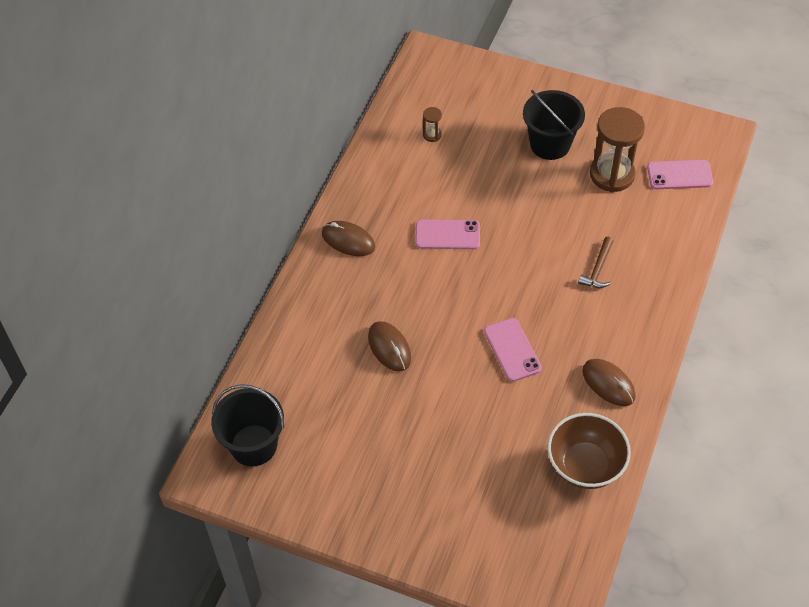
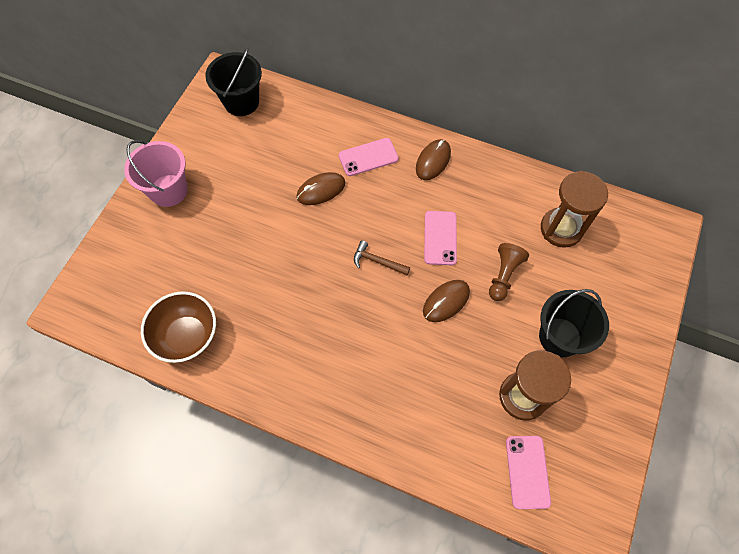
camera: 90 degrees right, 10 degrees up
(393, 514) = (168, 190): none -> pink bucket
(432, 135) = (561, 229): brown hourglass -> brown hourglass, size x2.35
(488, 183) = (503, 275): none -> brown pawn
(512, 350) = (311, 285): pink phone -> pink phone (368, 157)
(598, 269) = (399, 369): brown hammer -> brown hammer (377, 261)
(608, 384) = (268, 365): brown mouse -> brown mouse (446, 301)

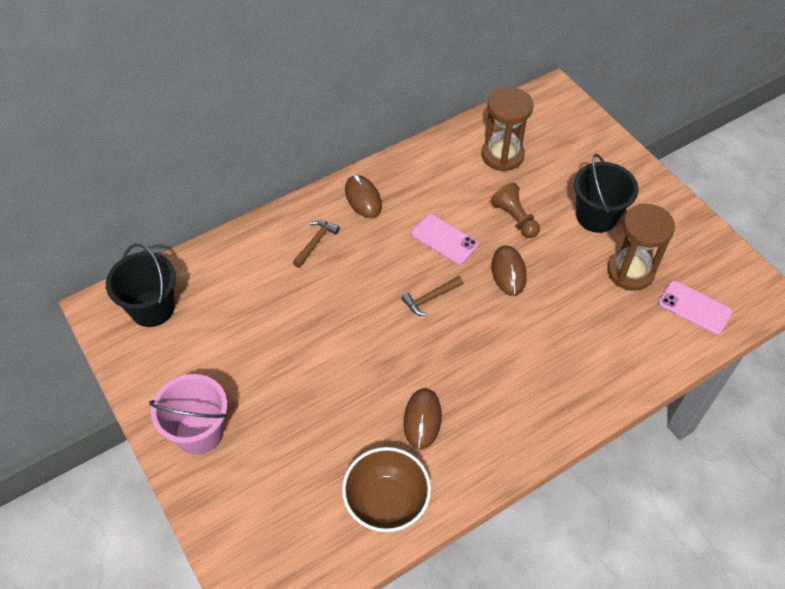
camera: 55 degrees left, 10 degrees down
(321, 190) = (318, 299): brown mouse -> brown mouse (422, 419)
(368, 157) = (316, 242): pink phone -> brown hammer

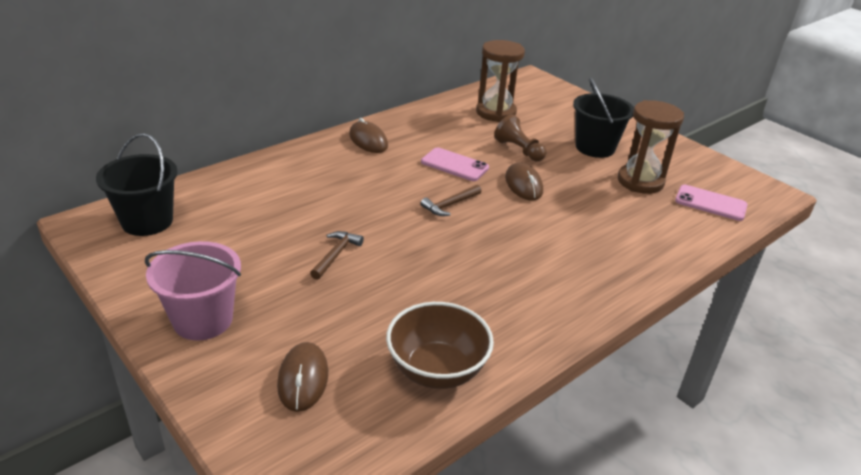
camera: 10 degrees left, 20 degrees down
(316, 242) = (324, 170): brown hammer -> brown hammer (336, 255)
(422, 419) = (463, 296): brown mouse -> brown mouse (303, 379)

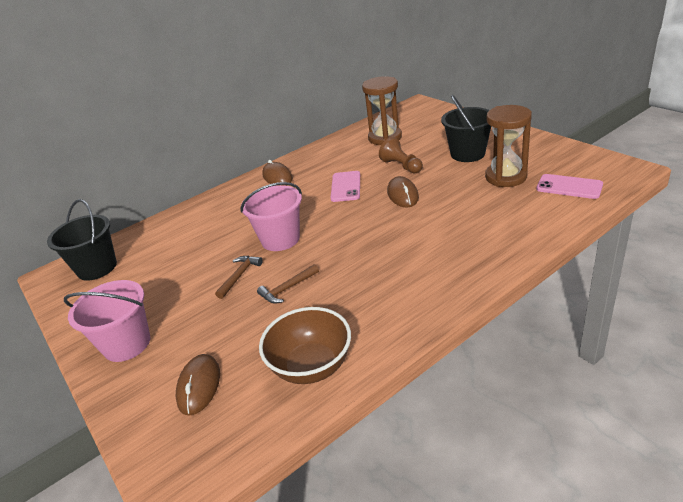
camera: 10 degrees right, 0 degrees up
(381, 217) = (280, 239): none -> pink bucket
(450, 205) = (338, 221): brown hammer -> brown hammer (287, 289)
(454, 165) = (346, 186): pink phone -> pink phone turned 60 degrees clockwise

